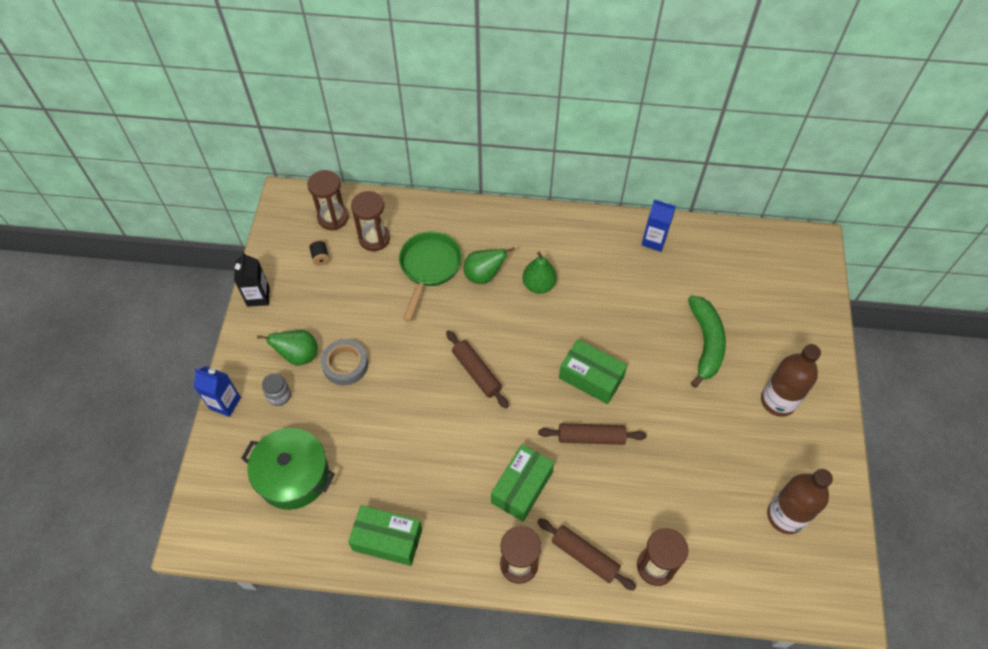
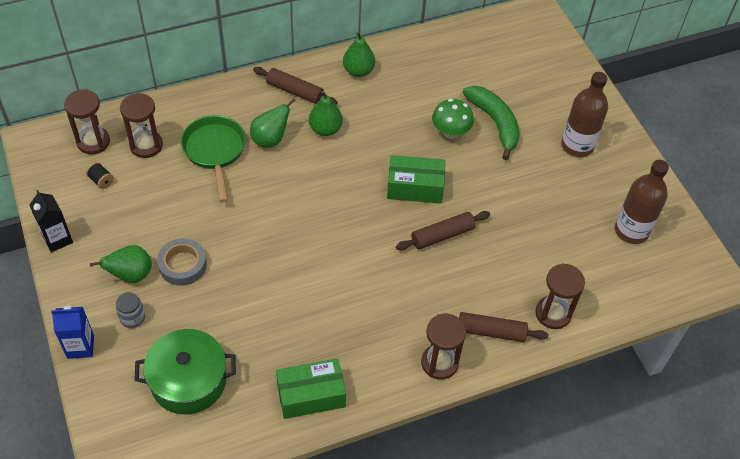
camera: 30 degrees left, 5 degrees down
(476, 372) = (311, 223): brown rolling pin -> brown rolling pin (295, 91)
(522, 487) = (406, 300): green box -> none
(601, 238) = (358, 71): none -> green pear
(654, 240) = (405, 57): blue carton -> none
(656, 335) = (450, 132): none -> green mushroom

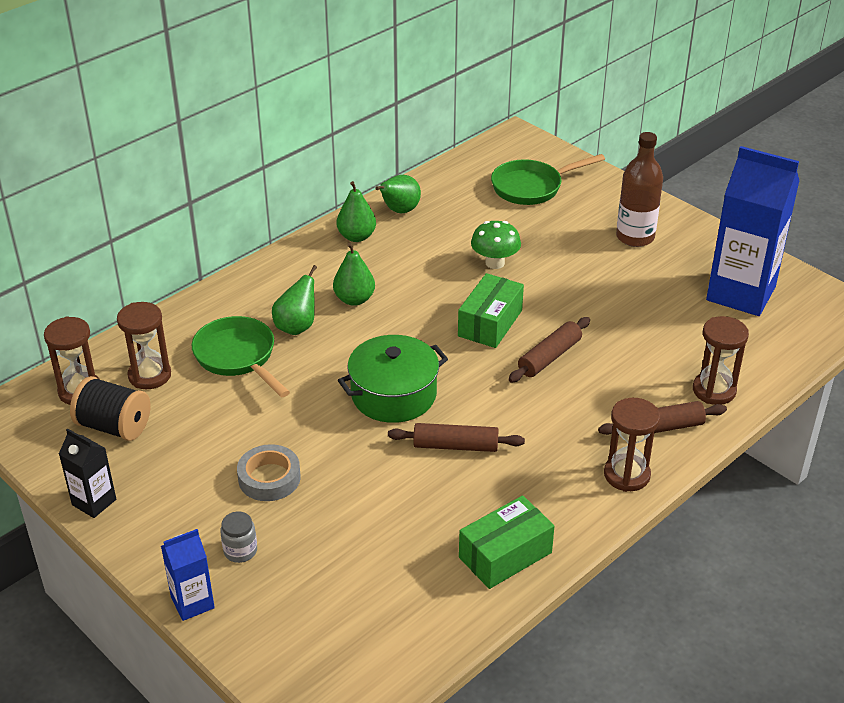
camera: 20 degrees left, 15 degrees down
(101, 181) = (114, 426): black spool -> black spool, size x2.13
(131, 275) = (211, 508): green pear -> green pear (399, 211)
(188, 381) = (351, 591): green pot -> green pot (393, 395)
(295, 91) = (296, 275): brown rolling pin -> brown rolling pin (455, 446)
(415, 187) = (490, 323): green box -> green box turned 45 degrees counterclockwise
(495, 123) = (536, 242): green banana -> none
(521, 68) = (532, 187): none -> green pan
(631, 231) = (741, 293): brown bottle -> blue carton

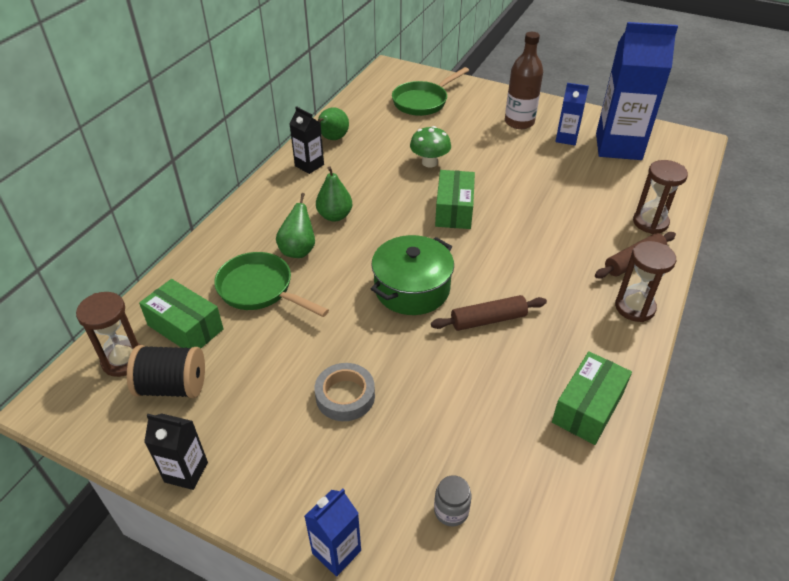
camera: 20 degrees left, 5 degrees up
(149, 375) = (185, 327): brown hourglass -> green box
(240, 551) = (355, 479): grey jar -> grey jar (451, 511)
(356, 236) = (309, 165): green pear -> black carton
(549, 357) = (515, 226): brown rolling pin -> none
(681, 269) = (566, 138): none -> blue carton

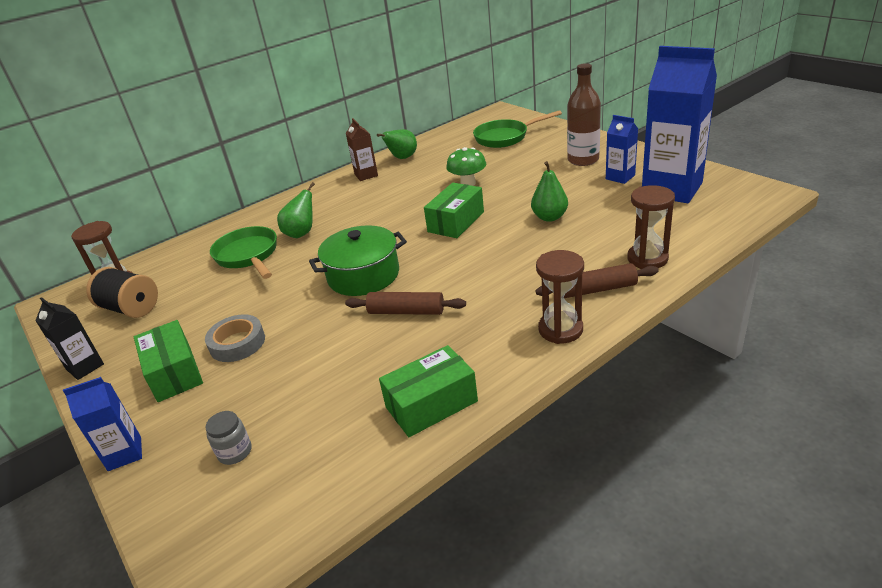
camera: 30 degrees right, 10 degrees down
(185, 327) = (175, 271): green box -> green box (174, 373)
(309, 165) = (366, 175): black carton -> brown carton
(335, 216) = (352, 213): green pear -> green pear (549, 217)

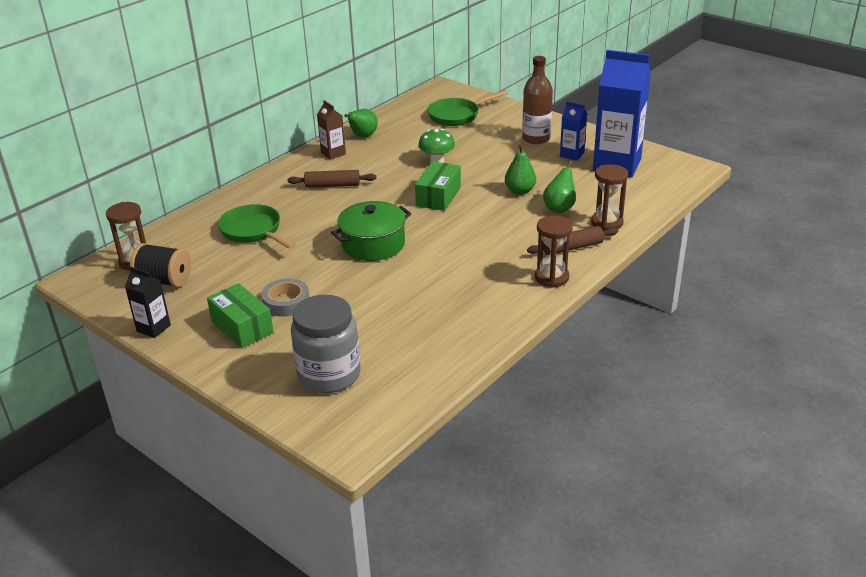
camera: 15 degrees left, 0 degrees up
(124, 453) = (237, 383): blue carton -> none
(235, 452) = (329, 375): grey jar -> grey jar, size x2.37
(301, 233) = (295, 210): green pear -> green pear (559, 208)
(406, 312) = (423, 271): brown rolling pin -> brown rolling pin (332, 185)
(431, 404) = (469, 333): green box -> none

